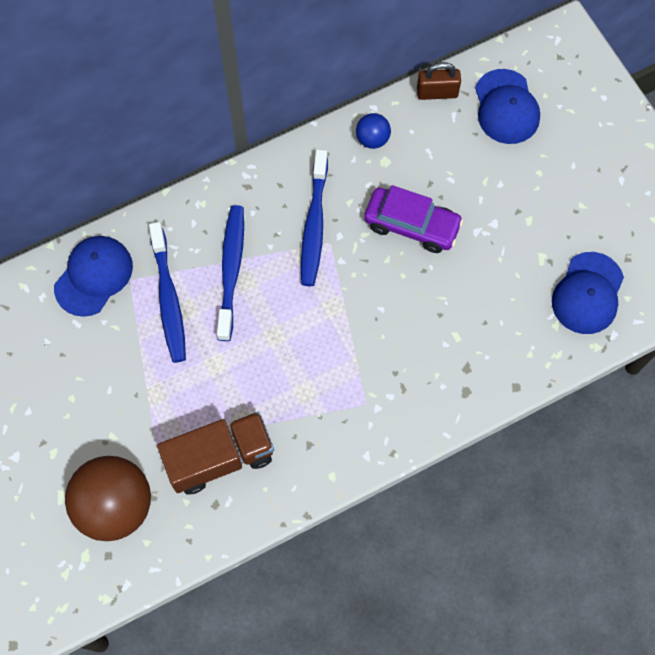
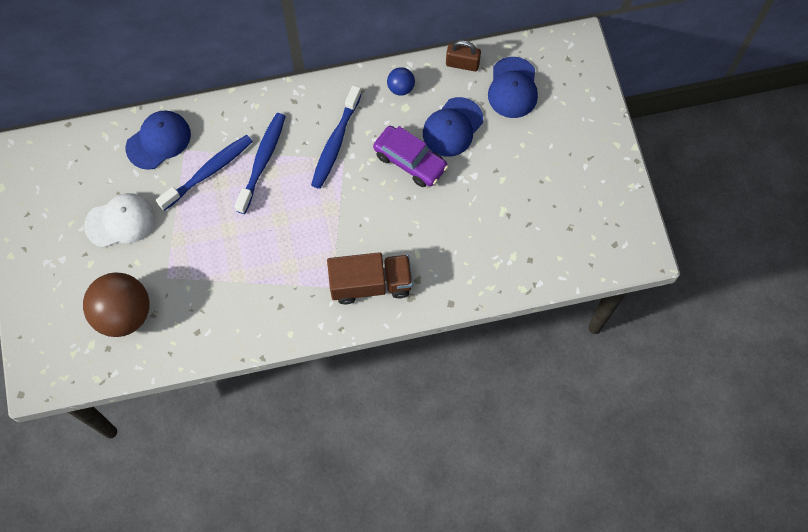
camera: 15 degrees right, 0 degrees up
(75, 389) = (120, 221): none -> white cap
(168, 299) = (209, 171): blue toothbrush -> blue toothbrush turned 135 degrees counterclockwise
(220, 458) = (211, 299): brown truck -> brown truck (370, 284)
(588, 293) = (529, 247): blue cap -> blue cap (452, 127)

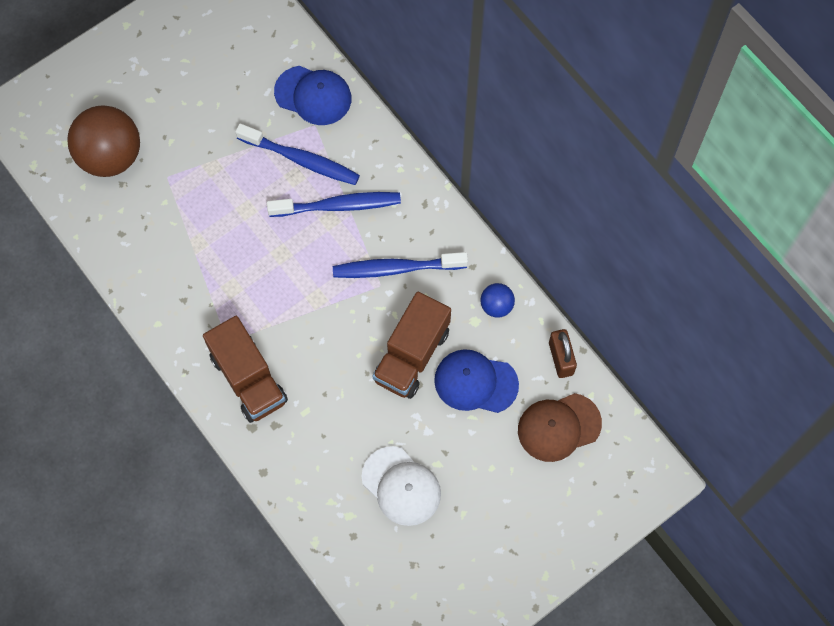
camera: 65 degrees right, 0 degrees up
(120, 221) = (207, 104): white cap -> white cap (401, 486)
(410, 161) = (412, 355): purple car -> brown truck
(513, 88) = (559, 427): blue cap -> brown cap

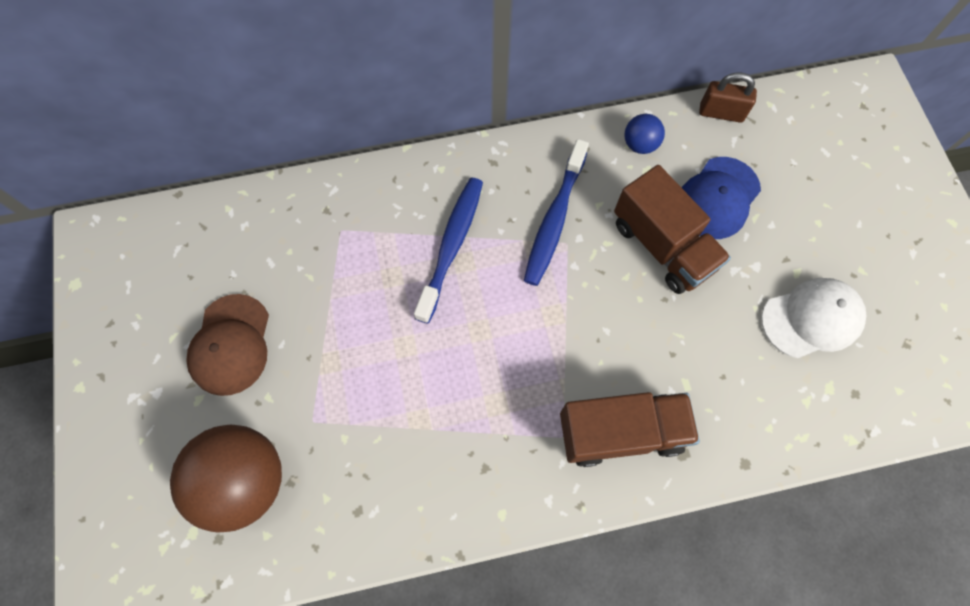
camera: 65 degrees left, 0 degrees up
(301, 160) = (375, 261): blue toothbrush -> none
(313, 95) = (304, 217): blue cap -> none
(559, 427) = (794, 144): brown cap -> brown cap (231, 345)

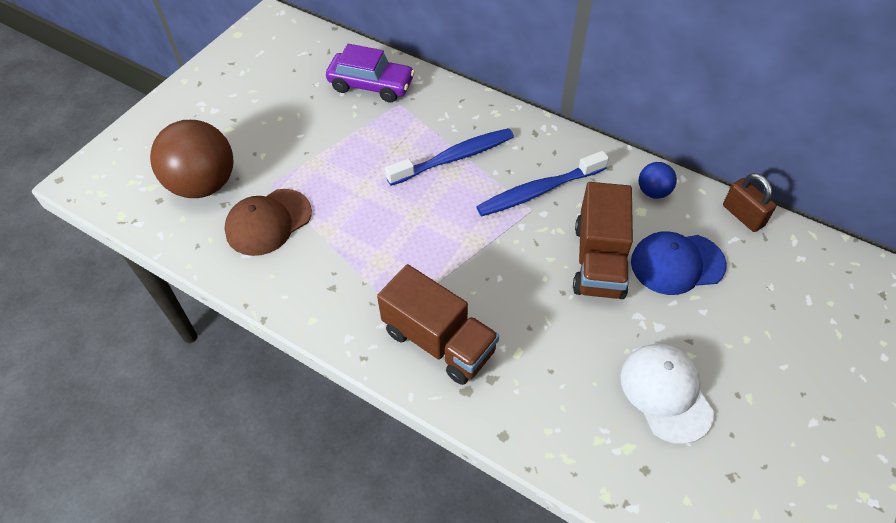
camera: 45 degrees right, 15 degrees down
(231, 345) = (275, 116): brown cap -> brown cap (268, 222)
(291, 231) = (371, 85): none -> purple car
(811, 318) = (666, 393): white cap -> white cap turned 135 degrees counterclockwise

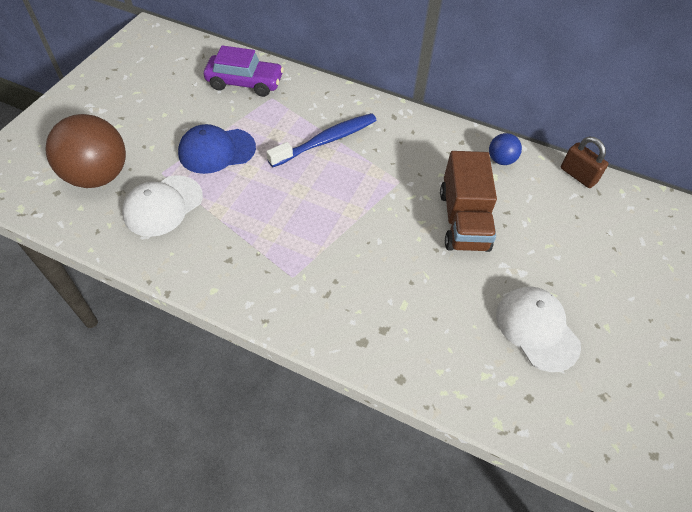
camera: 10 degrees left, 0 degrees up
(268, 222) = (163, 206): brown cap -> white cap
(439, 341) = (332, 300): brown truck -> none
(538, 191) = (403, 165): blue toothbrush -> none
(677, 264) = (530, 218): blue cap -> blue cap (216, 151)

